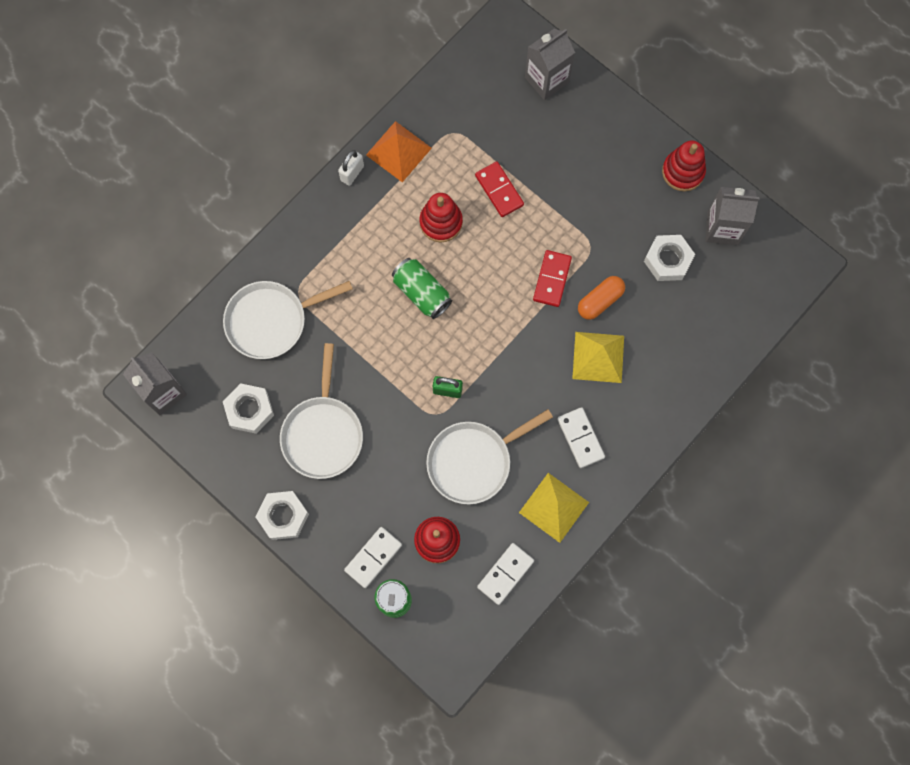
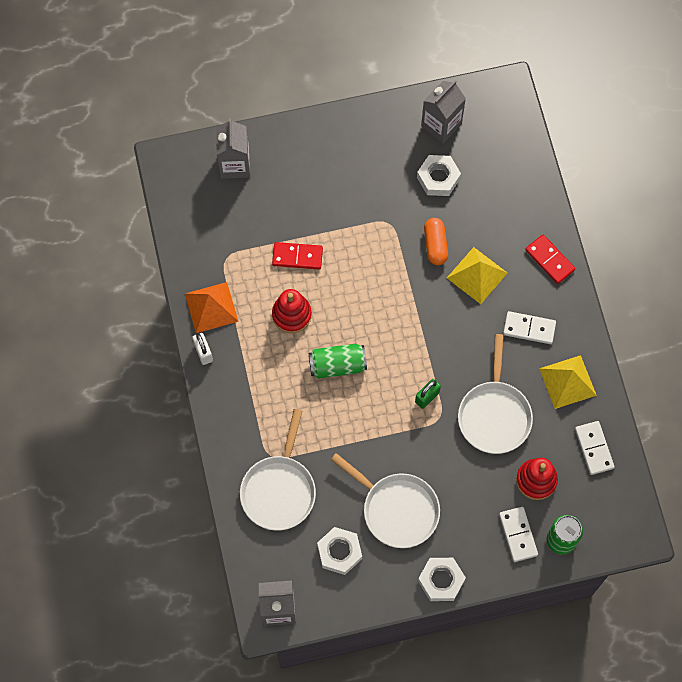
camera: 55 degrees left, 5 degrees down
(552, 279) = (394, 267): red domino -> red domino (549, 260)
(683, 172) = (378, 121): red stacking toy -> none

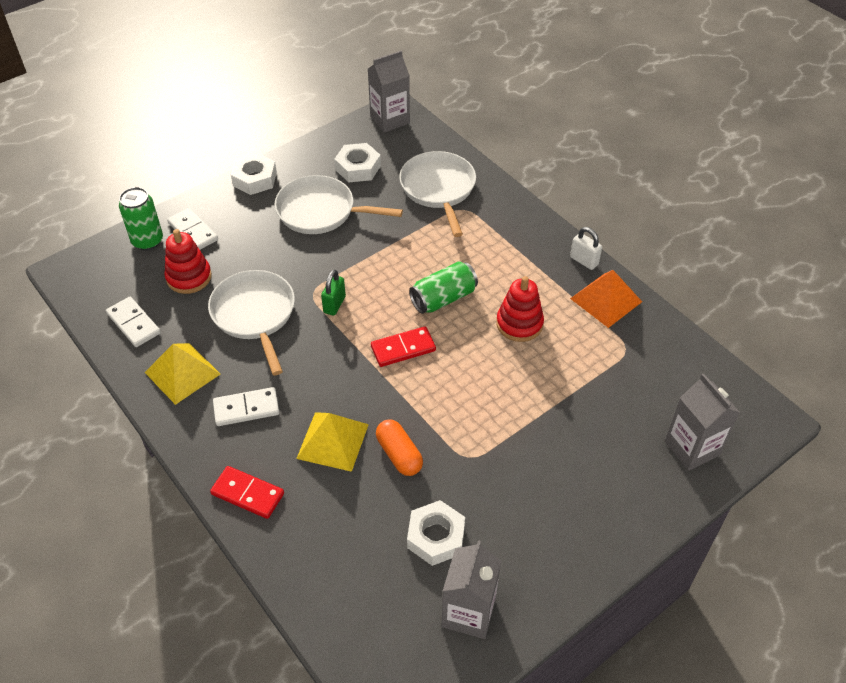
camera: 155 degrees right, 20 degrees down
(297, 257) = (550, 379): red domino -> red domino (403, 348)

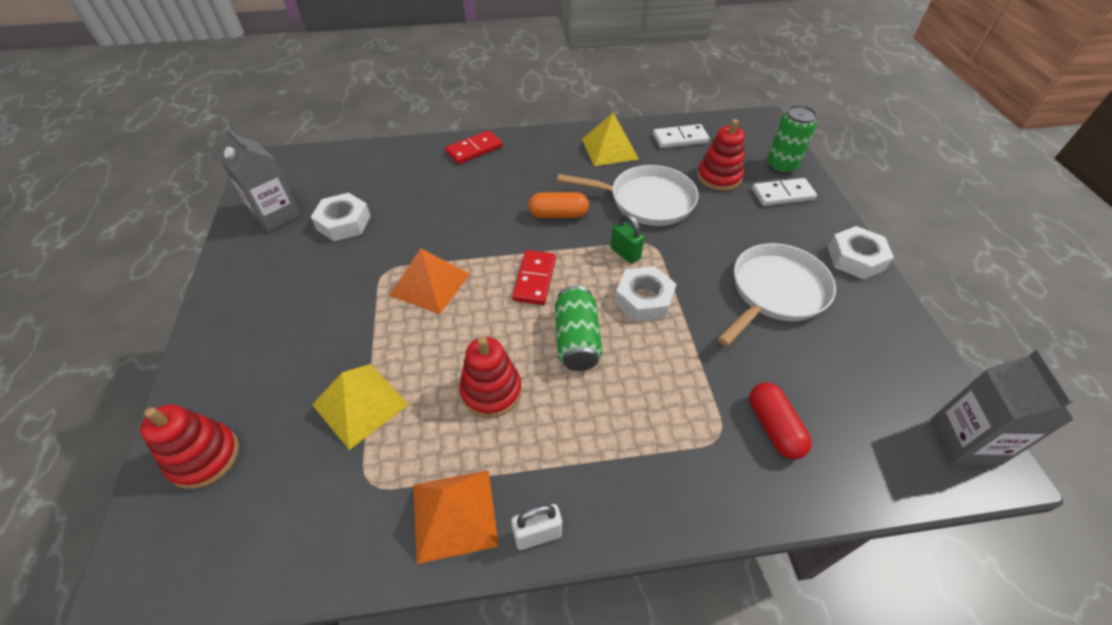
camera: 120 degrees right, 0 degrees up
(246, 408) = (548, 169): white domino -> none
(332, 441) = (477, 201): yellow pyramid -> yellow pyramid (360, 404)
(358, 168) = (850, 357): white nut -> white nut (644, 299)
(399, 454) = (429, 231): orange capsule -> orange capsule (558, 215)
(439, 189) = (773, 427): white pan -> red capsule
(458, 415) = (430, 284): none -> orange pyramid
(691, 448) = (205, 457): grey carton -> red stacking toy

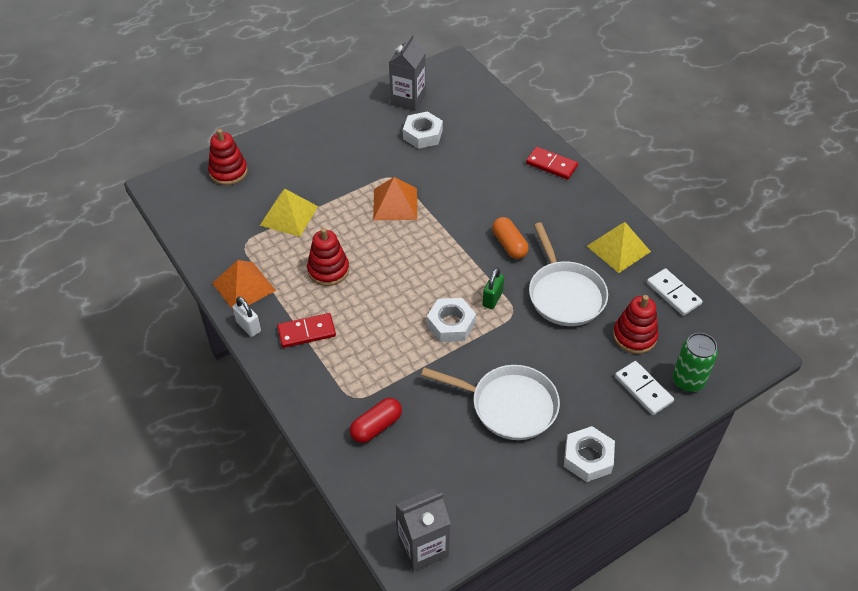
camera: 65 degrees right, 0 degrees up
(535, 279) = (433, 256): red domino -> red domino (306, 332)
(576, 340) = (391, 298): green can -> none

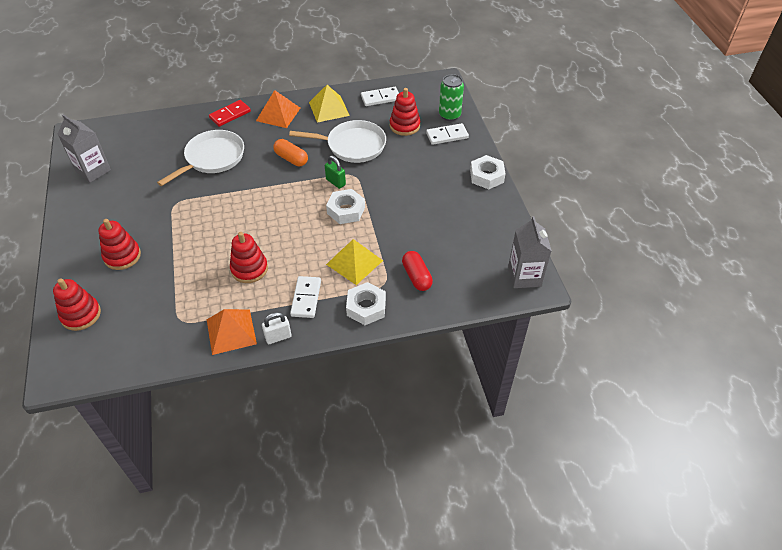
camera: 70 degrees left, 0 degrees up
(289, 215) = (169, 281): yellow pyramid -> yellow pyramid (354, 262)
(306, 332) = (306, 298): red domino -> white domino
(307, 168) = (122, 256): none -> red stacking toy
(395, 204) = (206, 210): orange pyramid -> orange pyramid (278, 114)
(422, 134) = (142, 173): white nut -> white nut (366, 307)
(509, 245) = (291, 159): orange capsule -> orange capsule turned 45 degrees clockwise
(509, 405) = (431, 200): white pan -> white pan (212, 158)

